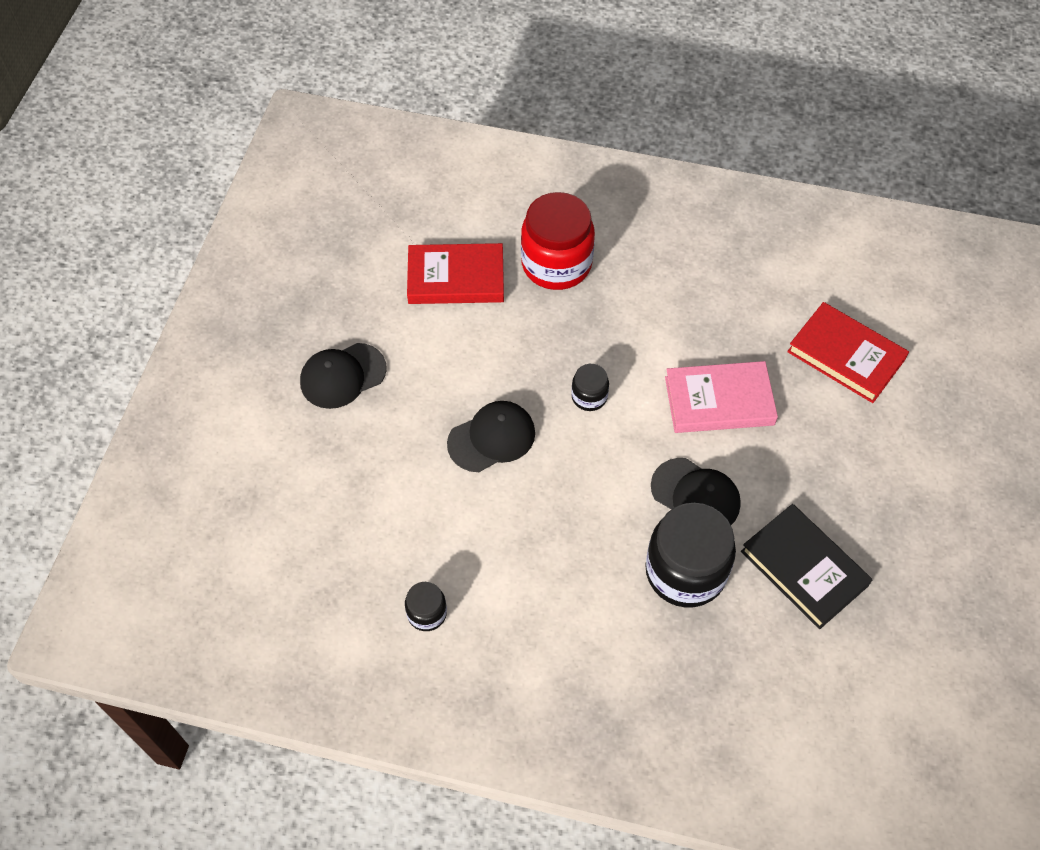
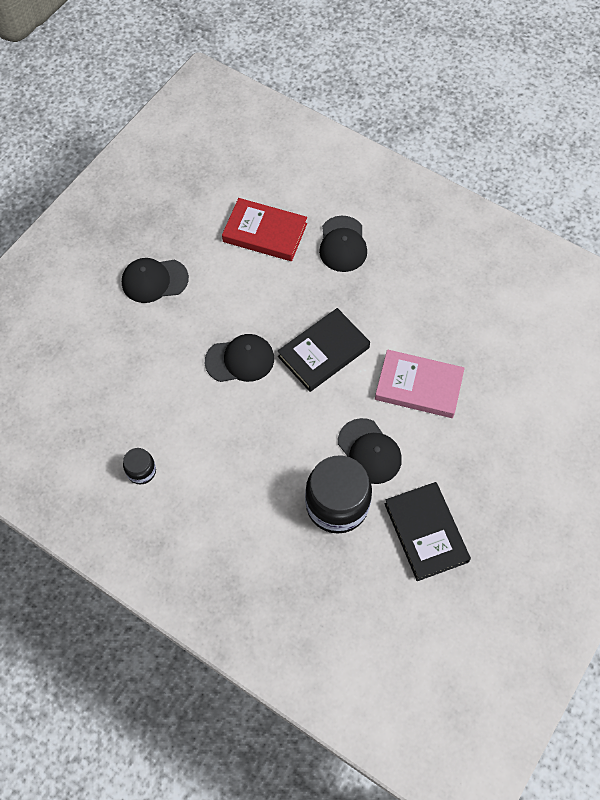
camera: 20 degrees right, 5 degrees up
(556, 264) = (343, 244): red jar -> black cap
(589, 397) = (323, 352): black jar -> black book
(845, 356) = (531, 383): red book -> none

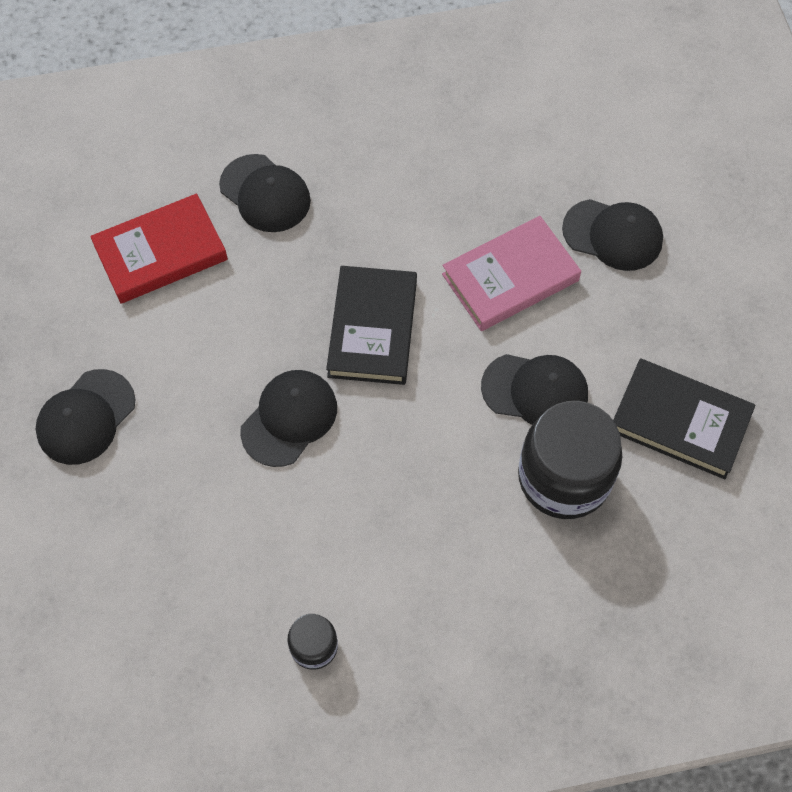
camera: 45 degrees left, 0 degrees up
(497, 411) = (613, 235): none -> black cap

